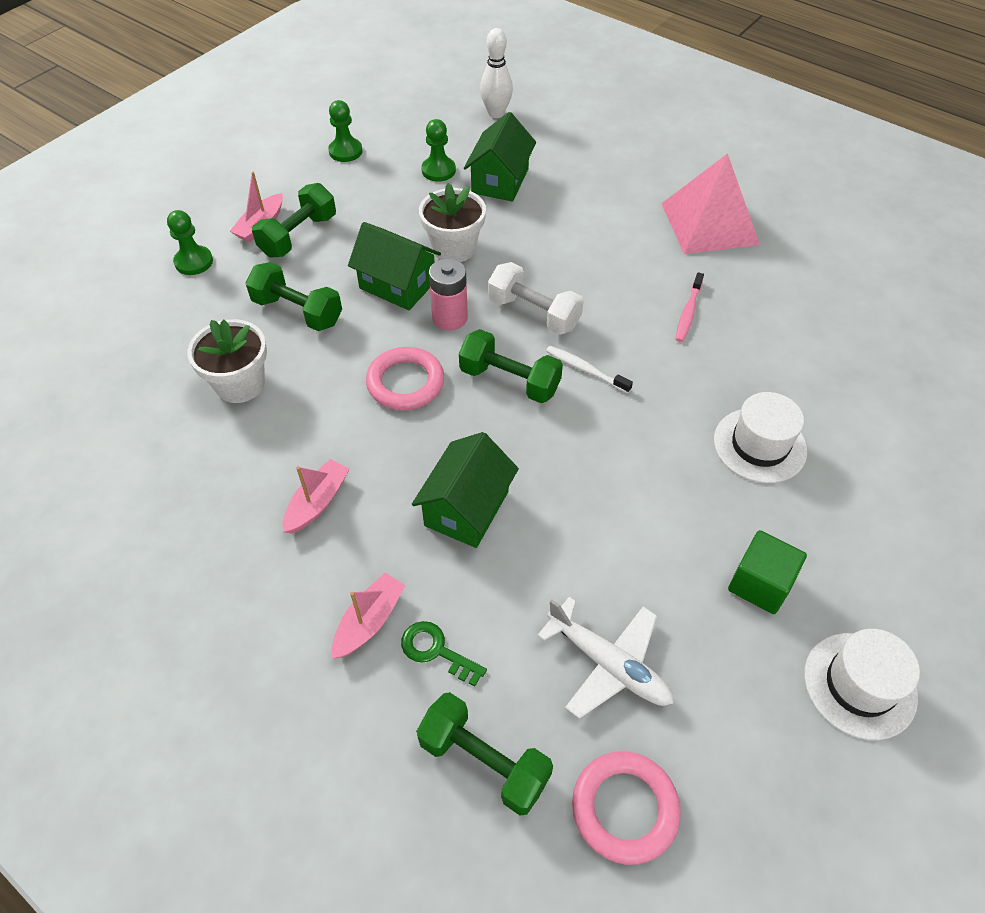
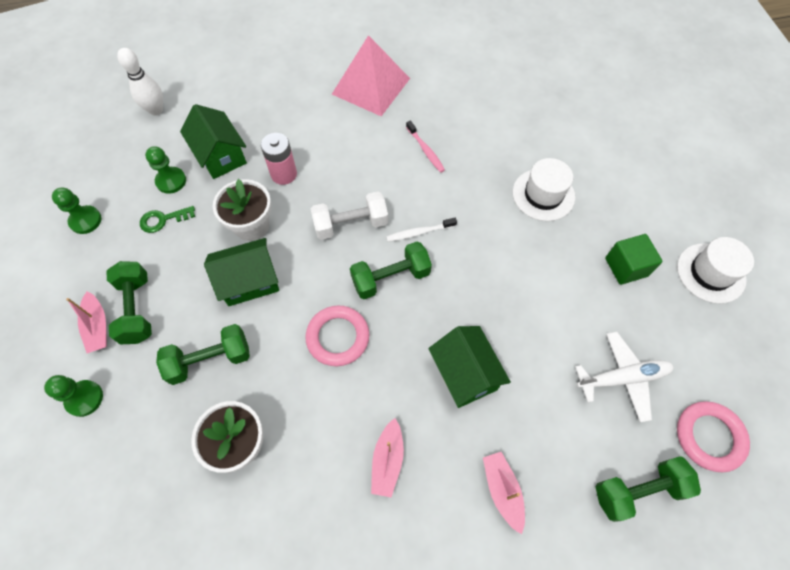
camera: 50 degrees left, 10 degrees up
(317, 502) = (387, 461): pink boat -> pink boat turned 150 degrees counterclockwise
(436, 651) = (550, 465): green key -> green key (163, 220)
(450, 318) = (309, 272): pink battery -> pink battery (284, 174)

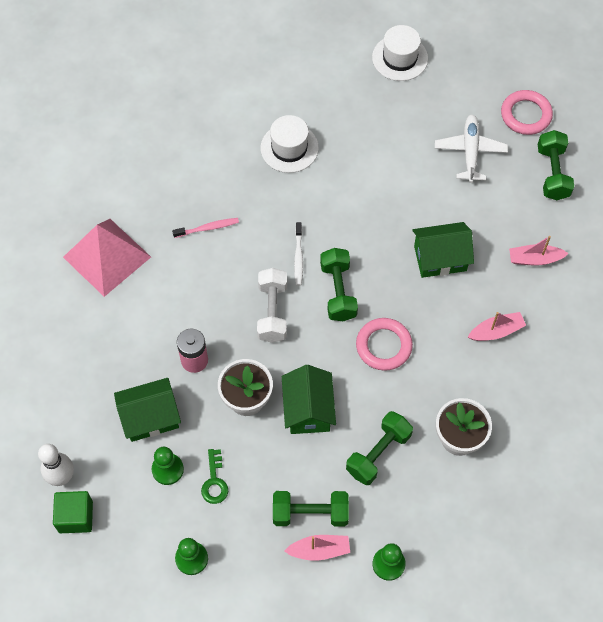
camera: 75 degrees left, 0 degrees up
(210, 360) = (378, 453): green dumbbell -> green dumbbell turned 45 degrees clockwise
(387, 461) = (496, 331): pink boat -> pink boat turned 45 degrees counterclockwise
(626, 267) = (378, 113): green cube -> green cube (76, 517)

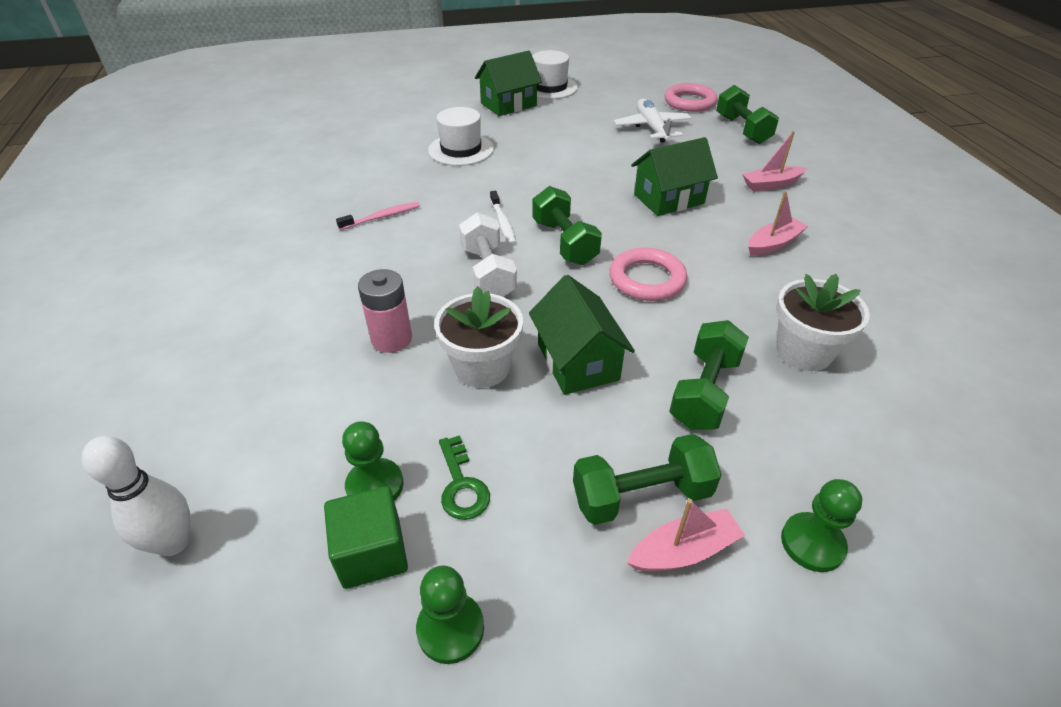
camera: 15 degrees left, 20 degrees down
(76, 517) = (200, 607): green cube -> green cube (372, 553)
(107, 257) = (250, 260): pink pyramid -> none
(150, 417) = (333, 419): green house -> green house (508, 104)

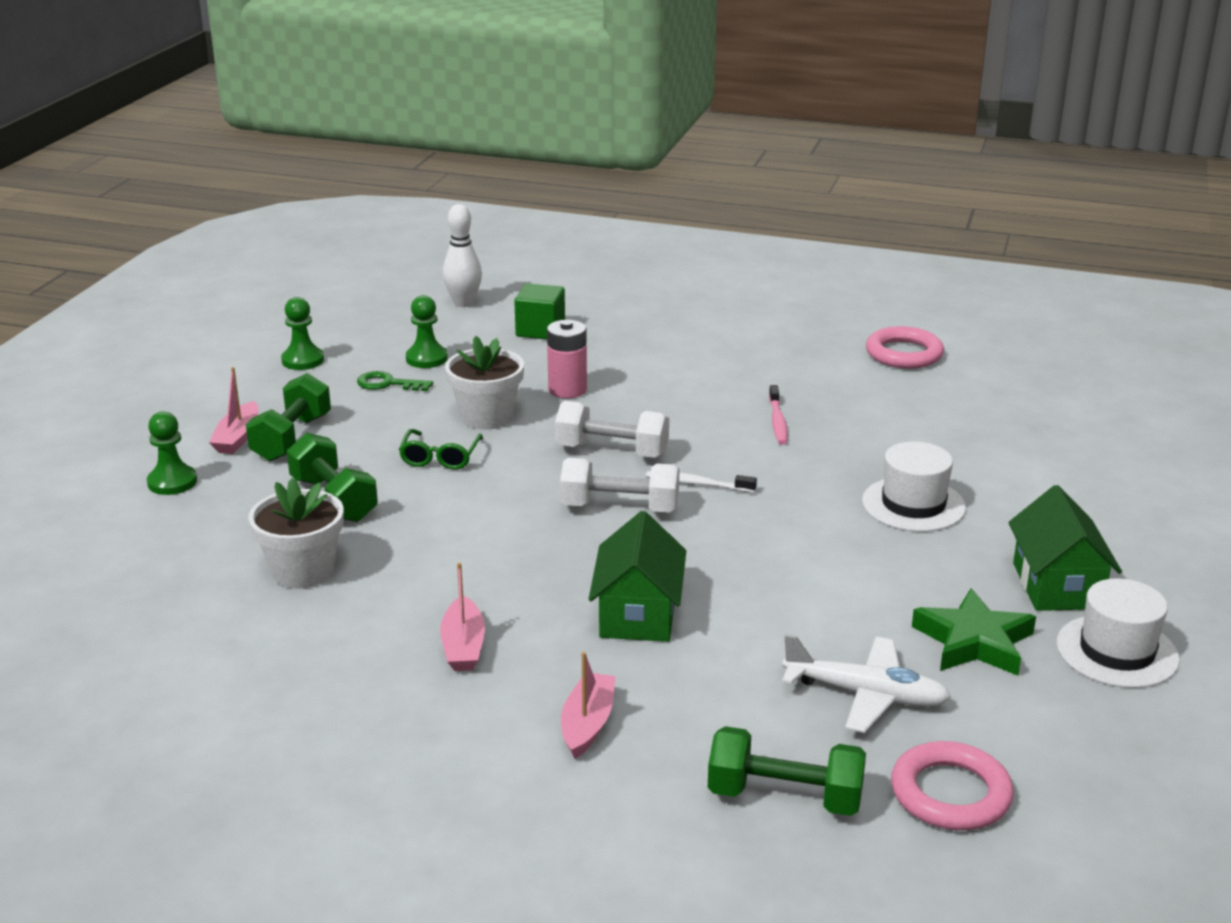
camera: 120 degrees right, 15 degrees down
(372, 553) = (379, 350): green cube -> green cube (540, 330)
(564, 242) = (620, 508): green dumbbell -> white dumbbell
(577, 362) = (440, 457): green house -> green glasses
(579, 114) = (974, 641): none -> green star
(647, 279) = (502, 532): pink ring -> pink ring (904, 354)

